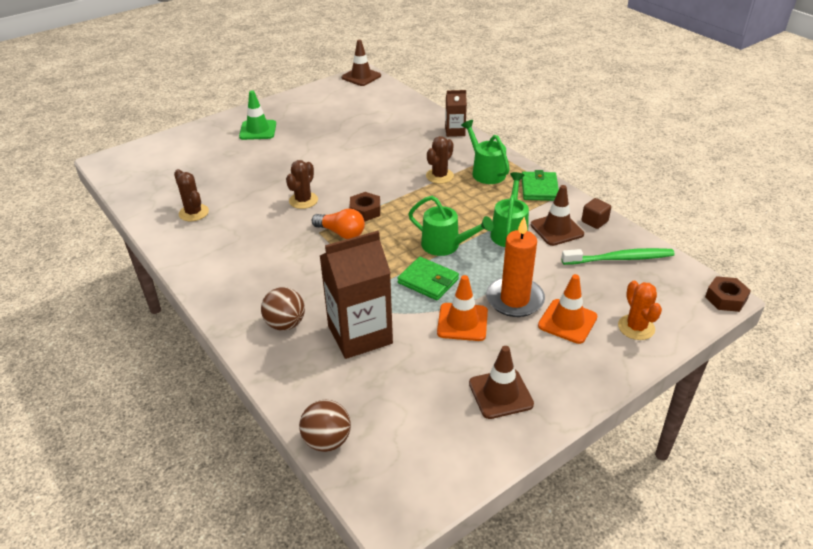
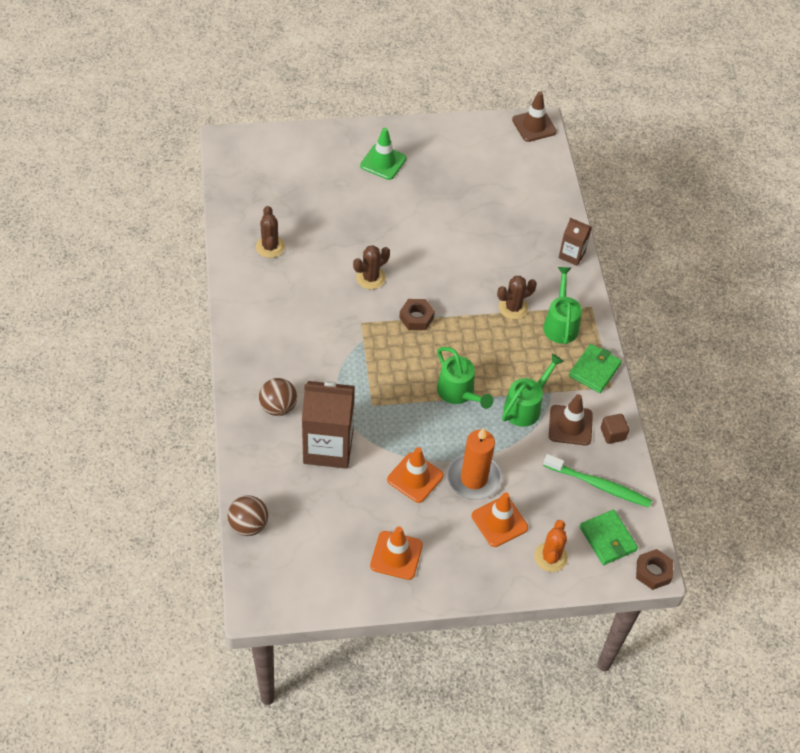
camera: 25 degrees right, 15 degrees up
(341, 233) = (379, 333): orange light bulb -> none
(428, 281) = (417, 423): green wallet -> green wallet (607, 539)
(500, 394) = (396, 555): brown traffic cone -> orange traffic cone

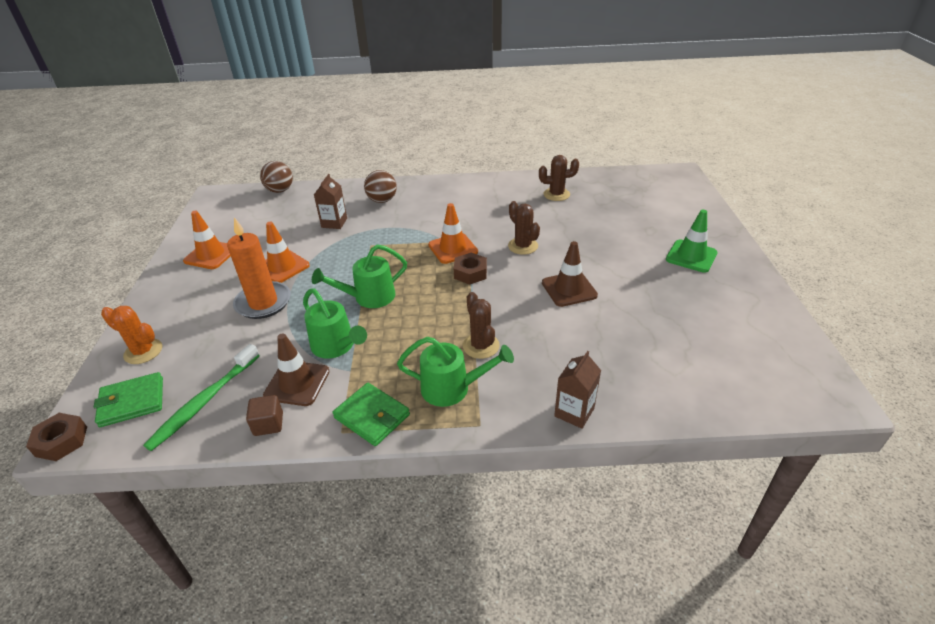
camera: 100 degrees right, 15 degrees down
(328, 447) = (334, 223): brown carton -> brown carton, size x0.52
(499, 522) = (206, 317): orange traffic cone -> orange traffic cone (453, 248)
(534, 126) = (828, 392): brown traffic cone -> brown traffic cone (569, 289)

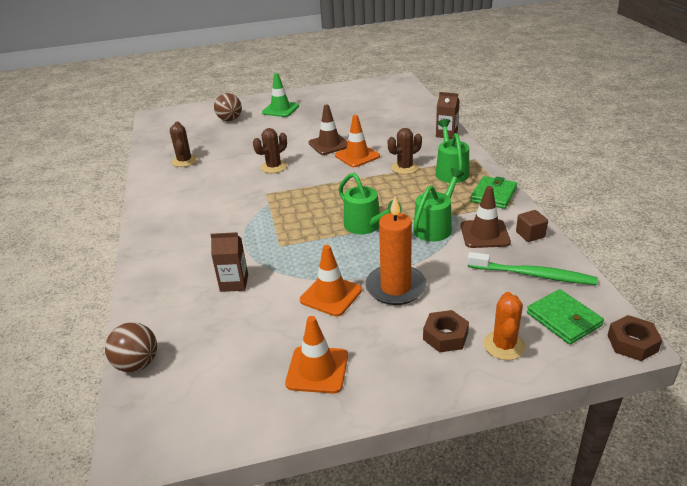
camera: 100 degrees left, 5 degrees down
(382, 200) = (182, 259): brown ball -> brown ball (230, 119)
(453, 248) = (281, 198): orange traffic cone -> orange traffic cone (357, 156)
(470, 273) = (317, 184): brown nut -> brown nut (445, 336)

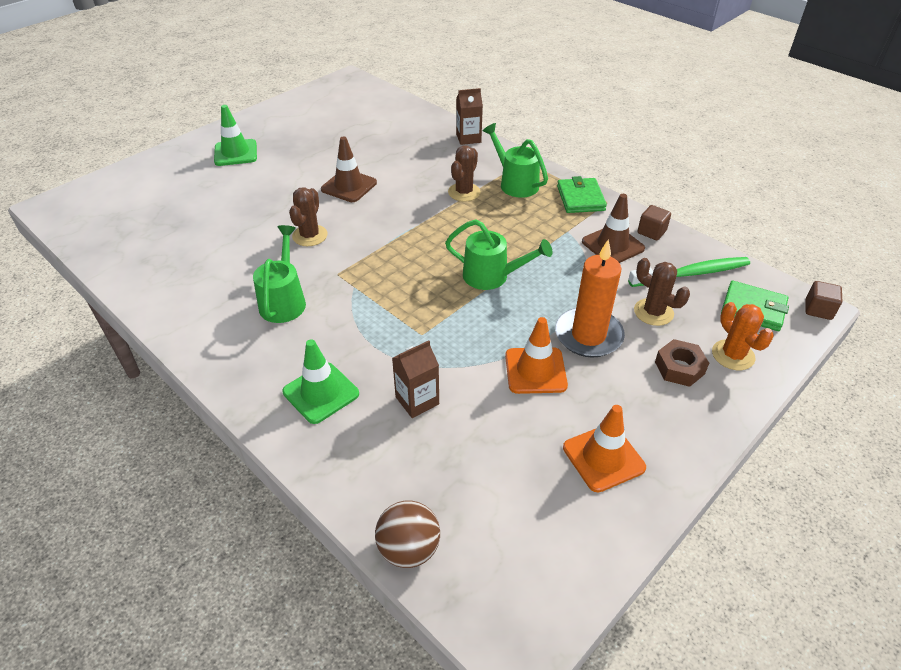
camera: 35 degrees left, 10 degrees up
(184, 161) = (176, 263): brown cactus -> brown cactus (653, 312)
(184, 257) = (321, 393): none -> green traffic cone
(230, 119) = (178, 185): brown ball -> none
(357, 156) = (397, 192): orange traffic cone -> none
(435, 226) = (560, 252): green watering can -> green watering can (284, 300)
(632, 343) = (818, 310): brown nut -> brown cube

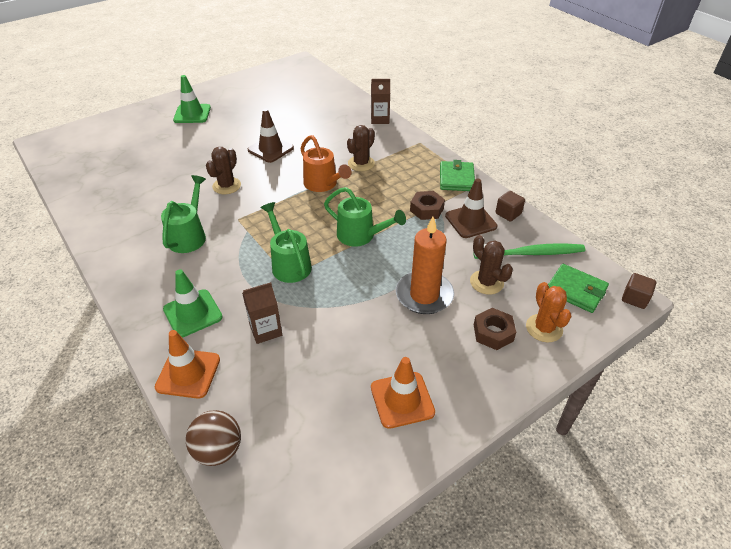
camera: 10 degrees right, 0 degrees up
(427, 221) = (323, 184): none -> orange watering can
(515, 183) = (405, 160): green watering can -> green watering can (289, 263)
(535, 370) = (370, 318): orange traffic cone -> orange traffic cone (188, 373)
(558, 237) = (426, 209): none -> brown nut

